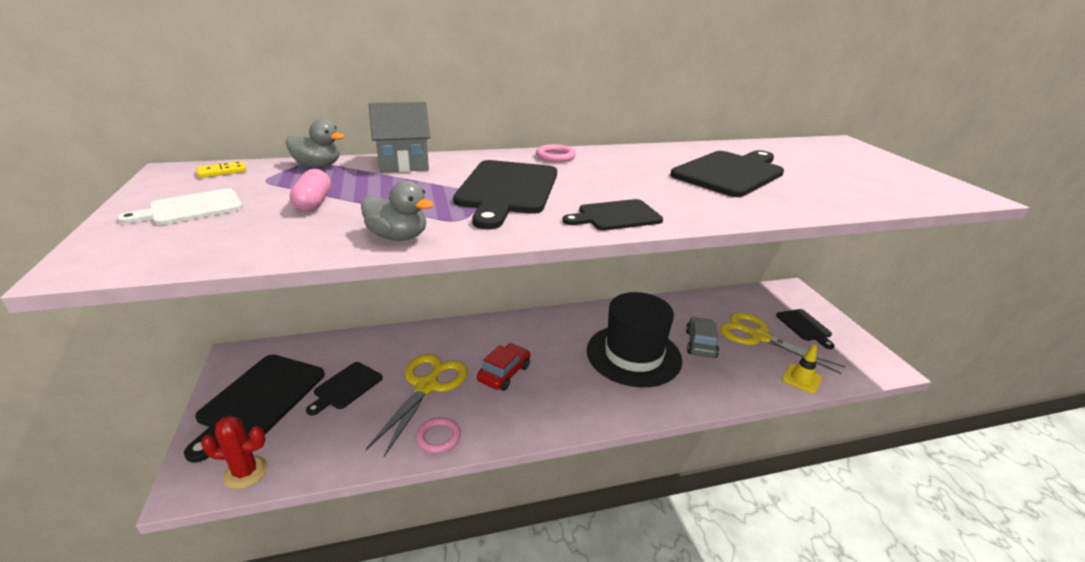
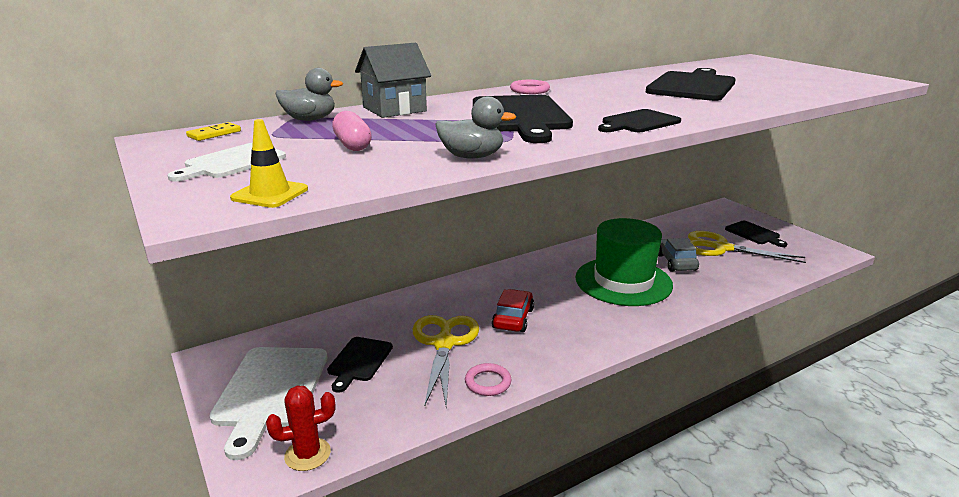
camera: 15 degrees left, 5 degrees down
(259, 400) = (270, 391): black cutting board -> white cutting board
(633, 355) = (623, 281): black hat -> green hat
(801, 379) = (776, 273): yellow traffic cone -> yellow traffic cone (270, 194)

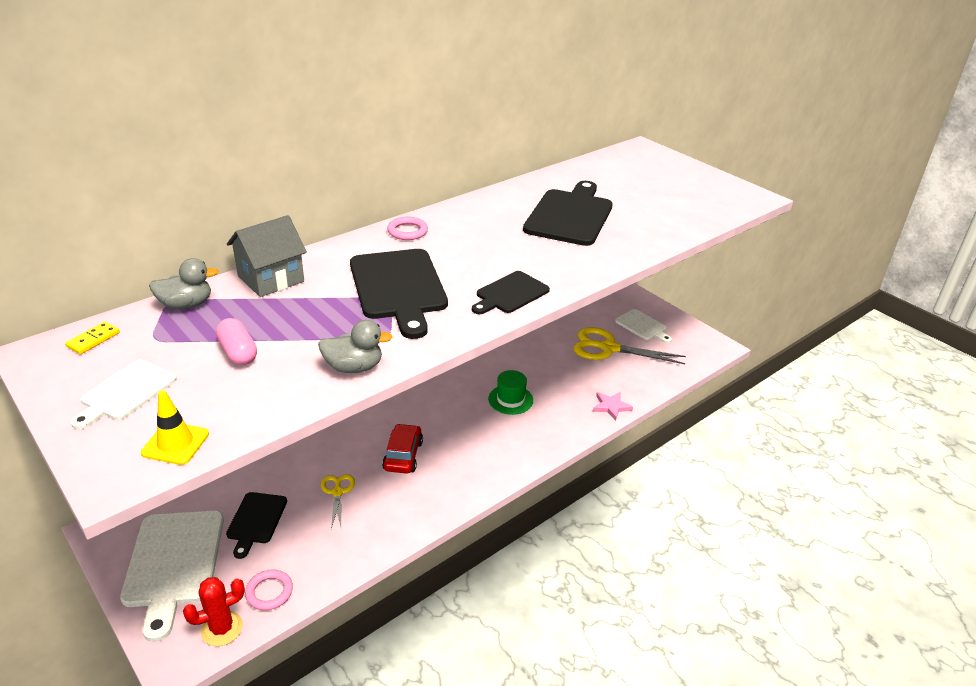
camera: 10 degrees left, 10 degrees up
(444, 343) = (337, 492): yellow scissors -> yellow scissors, size x0.52
(488, 382) = (381, 534): pink ring -> pink ring (269, 592)
(623, 281) = (510, 399): green hat -> green hat, size x0.48
(676, 262) = (563, 370): grey car -> none
(731, 292) = (611, 406): none -> pink star
(754, 234) = (642, 326): black cutting board -> white cutting board

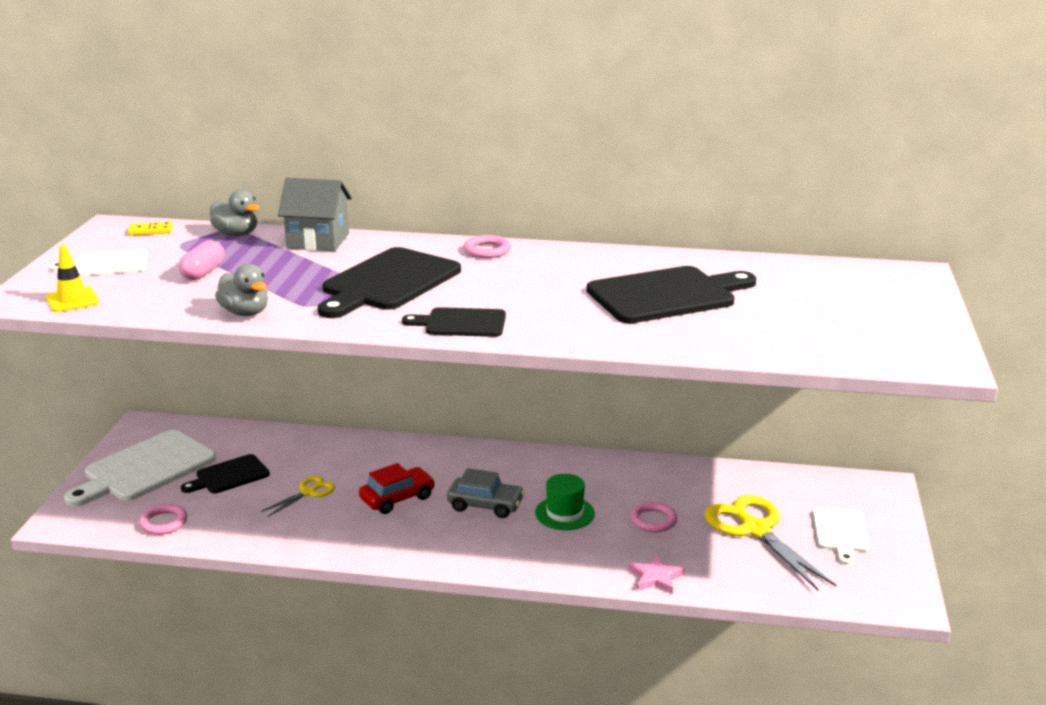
camera: 50 degrees right, 10 degrees down
(222, 628) = (106, 523): red cactus -> none
(461, 424) = (485, 505): none -> grey car
(558, 374) = (653, 520): none -> pink ring

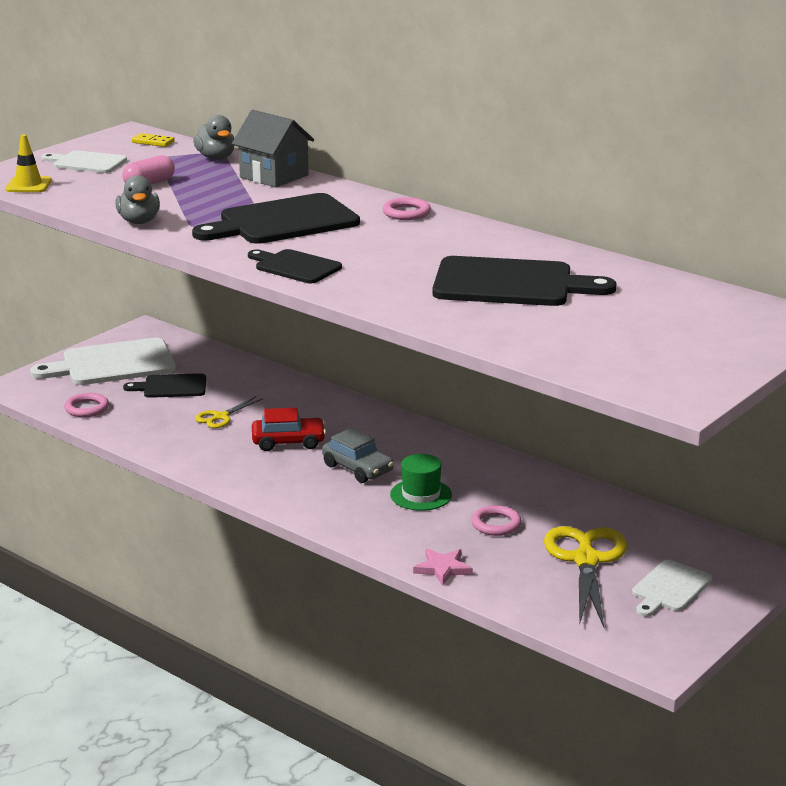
camera: 30 degrees right, 0 degrees up
(308, 492) = (220, 417): yellow scissors -> yellow scissors turned 150 degrees clockwise

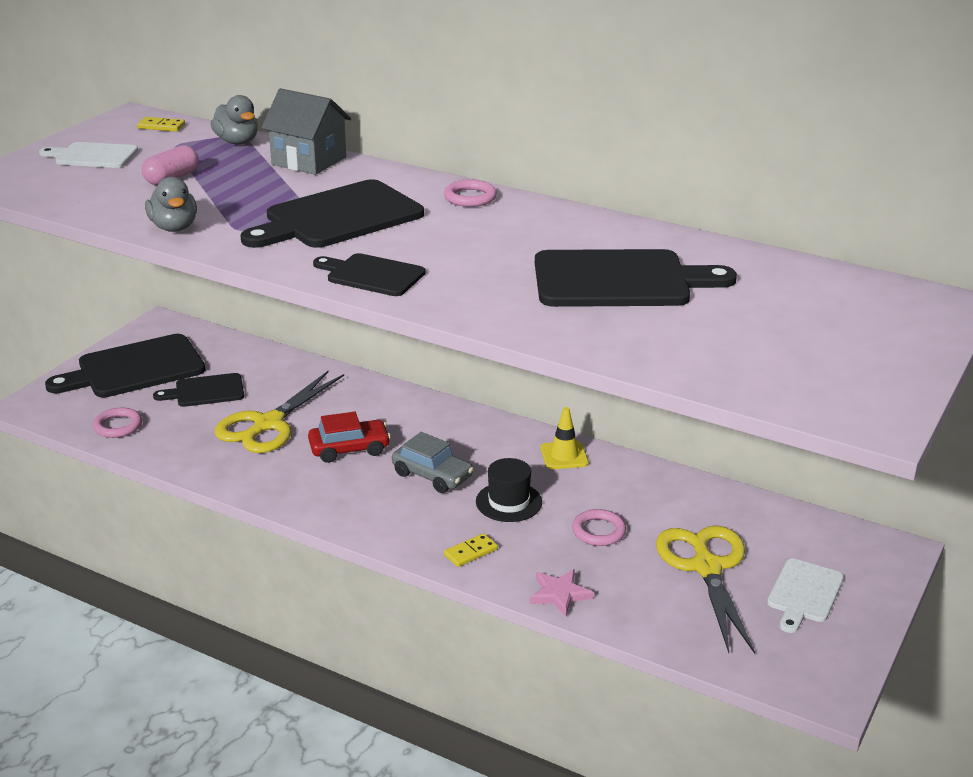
camera: 10 degrees left, 5 degrees up
(28, 185) = (32, 188): yellow traffic cone -> yellow traffic cone (564, 456)
(112, 364) = (135, 368): white cutting board -> black cutting board
(220, 417) = (268, 424): yellow scissors -> yellow scissors, size x1.94
(373, 530) = (471, 552): none -> yellow domino
(421, 495) = (508, 502): green hat -> black hat

